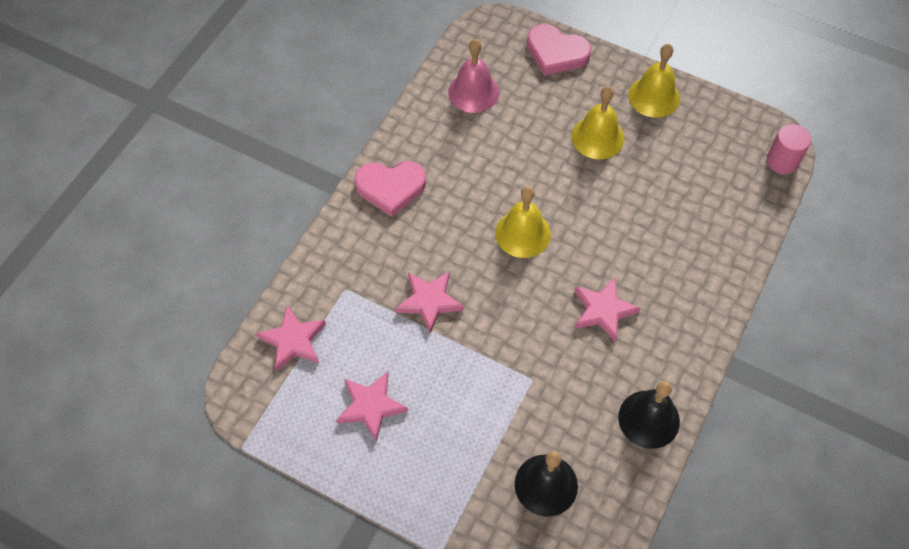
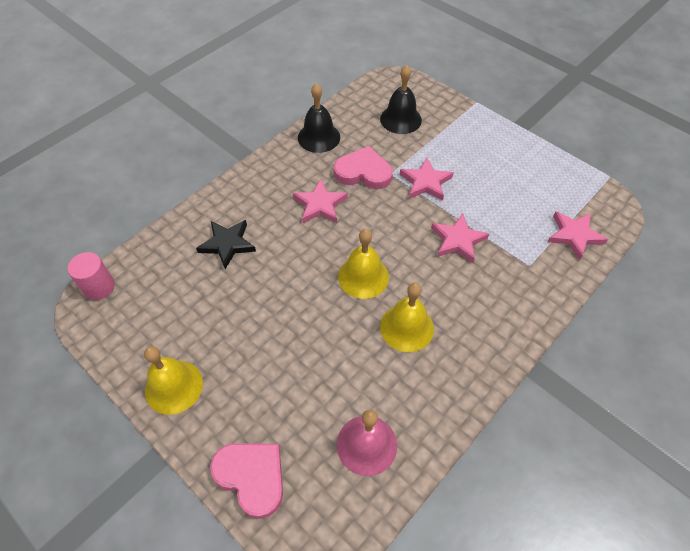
camera: 165 degrees left, 5 degrees down
(371, 406) = (513, 181): pink star -> pink star (425, 182)
(390, 188) = (478, 349): pink heart -> pink heart (363, 172)
(597, 137) = (255, 353): yellow bell -> yellow bell (407, 327)
(682, 235) = (227, 244): none -> black star

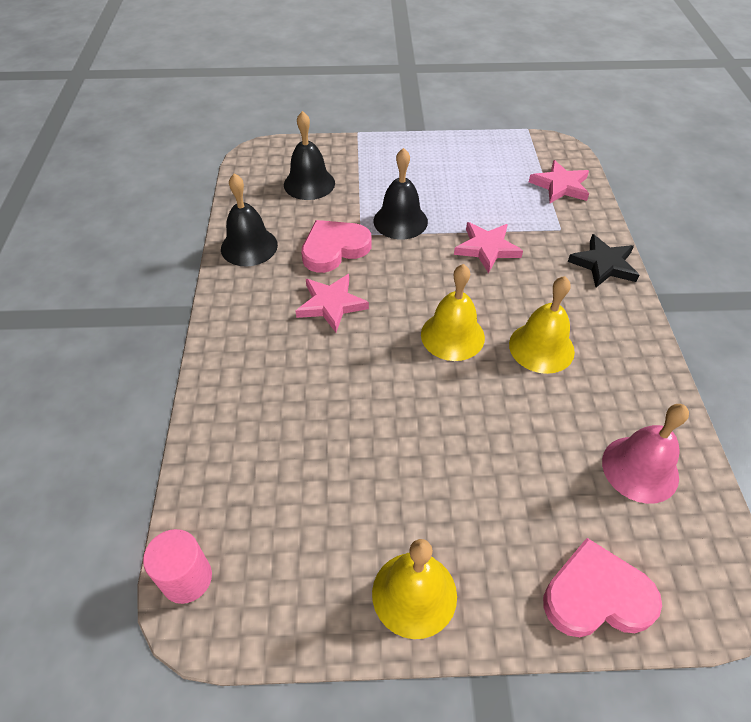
camera: 45 degrees left, 5 degrees down
(227, 244) = (284, 410): black star -> black star (604, 264)
(425, 182) = (400, 221): pink star -> black bell

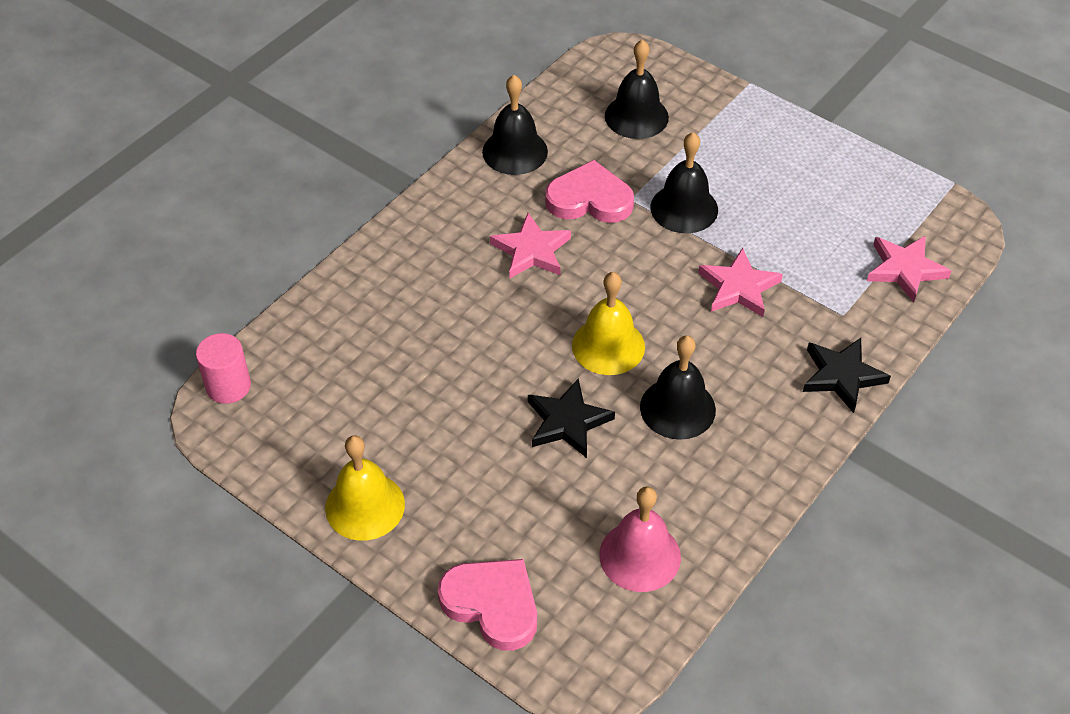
camera: 40 degrees right, 0 degrees up
(486, 407) = (567, 422): none -> black star
(541, 347) = (677, 408): yellow bell -> black bell

